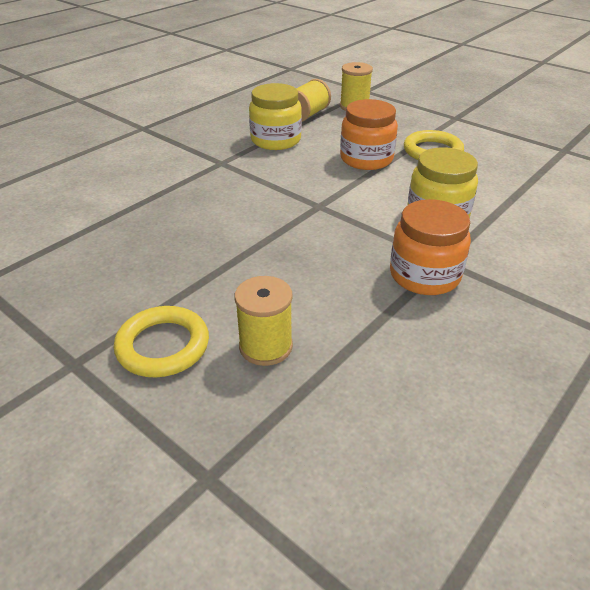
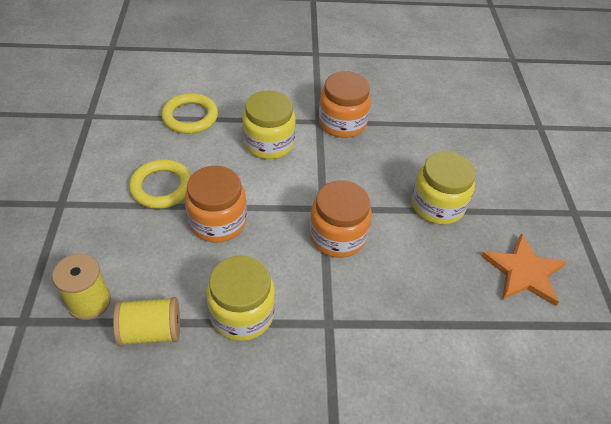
camera: 135 degrees left, 10 degrees up
(99, 268) = (524, 272): none -> orange star
(163, 346) = (520, 188): yellow ring -> yellow ring (190, 117)
(233, 267) = (437, 205): none -> yellow jar
(265, 346) = (468, 151): yellow spool -> none
(281, 198) = (337, 236): none -> orange jar

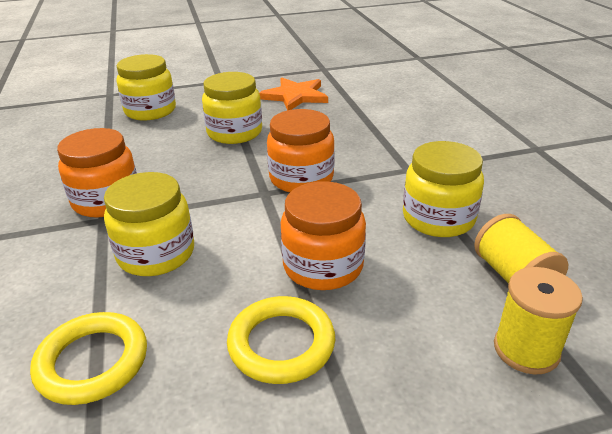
camera: 100 degrees left, 15 degrees down
(496, 152) = (150, 111): none -> yellow jar

